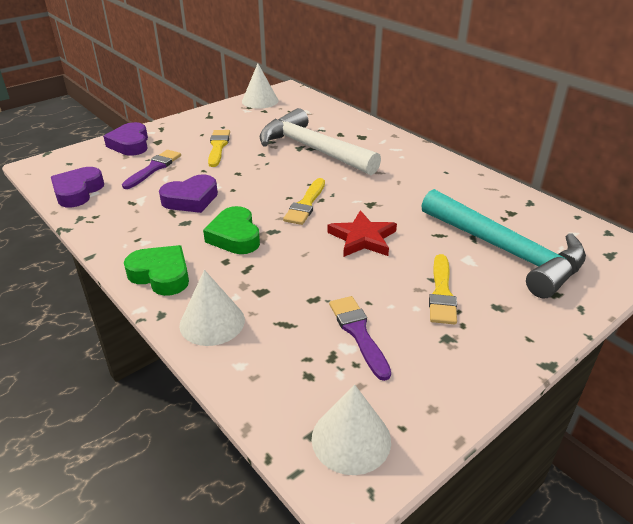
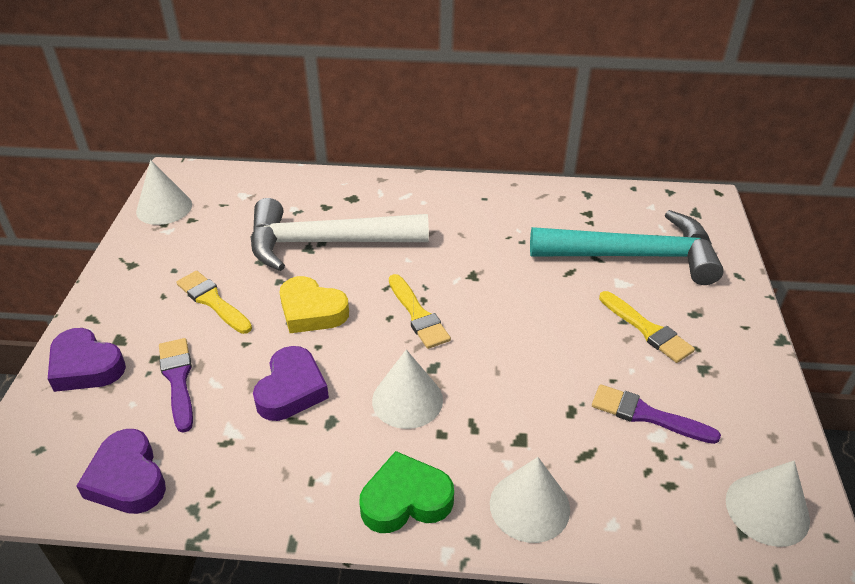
camera: 45 degrees left, 5 degrees up
(235, 236) = (407, 400): green heart -> white cone
(255, 174) = (311, 311): none -> yellow heart
(363, 238) = (519, 318): red star -> none

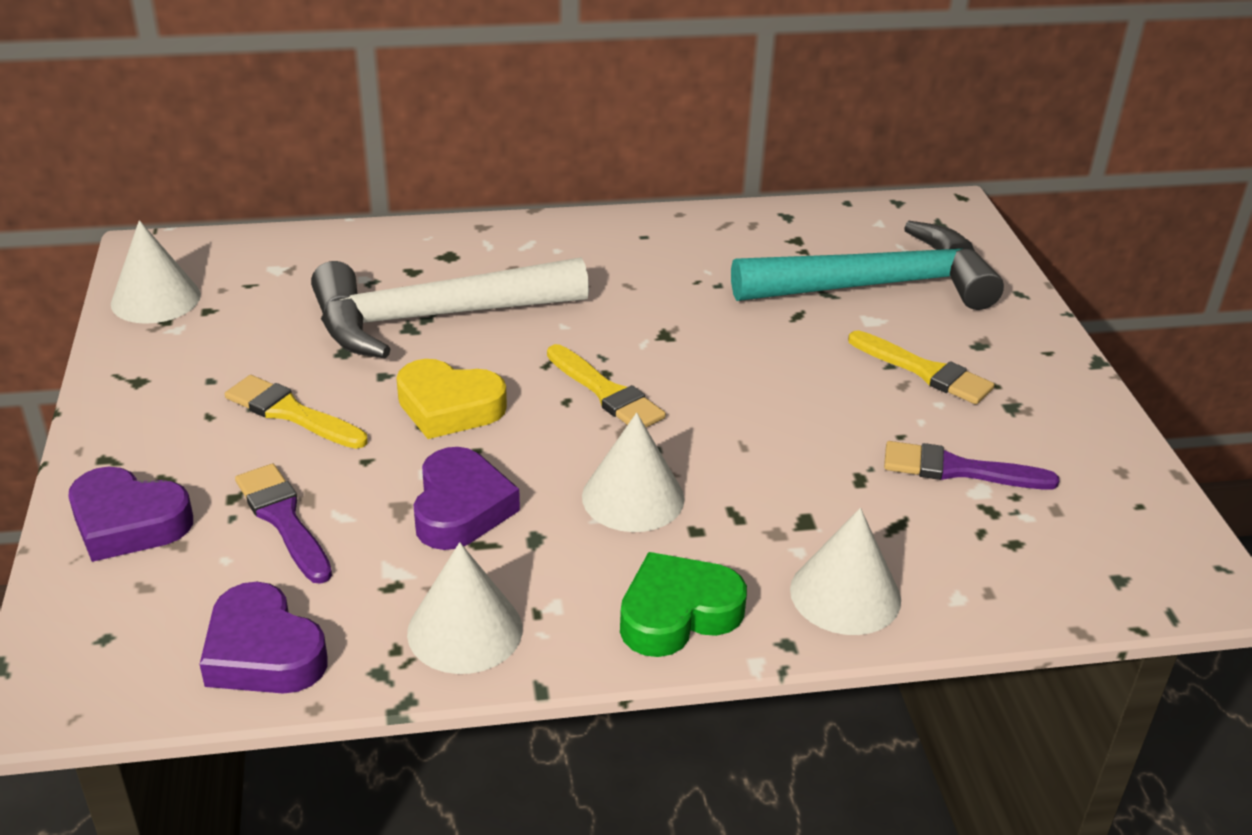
camera: 15 degrees left, 5 degrees down
(767, 509) = (1140, 551): white cone -> white cone (465, 630)

